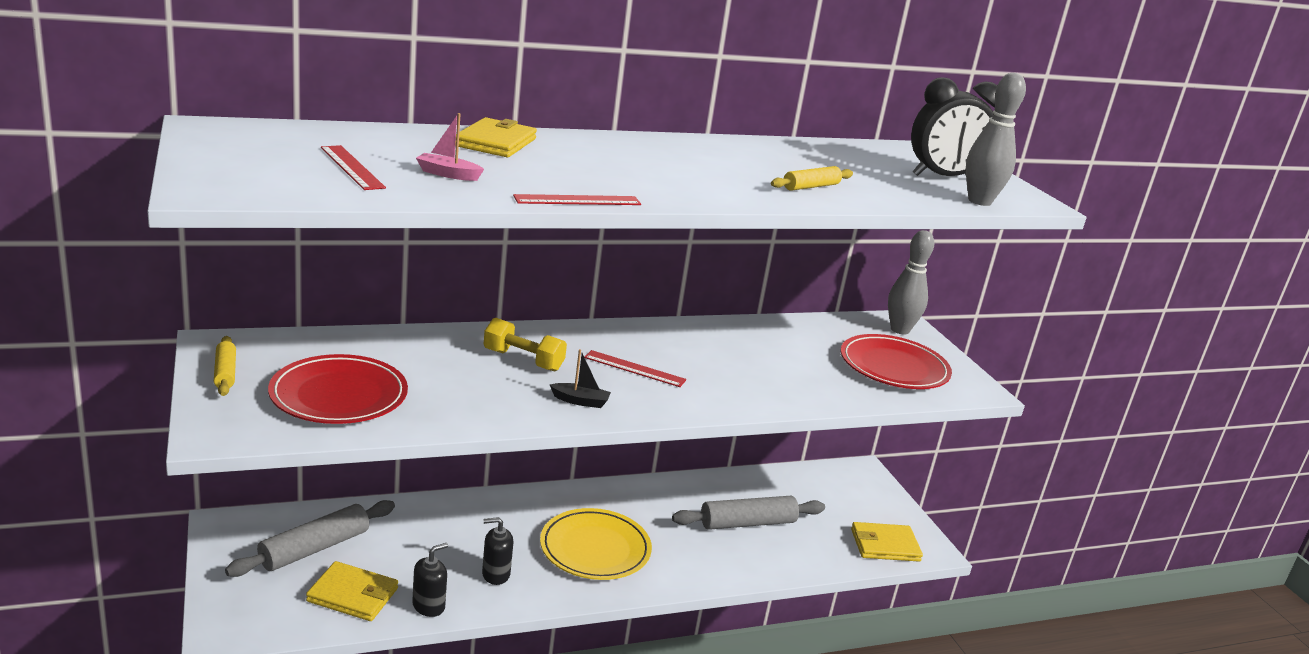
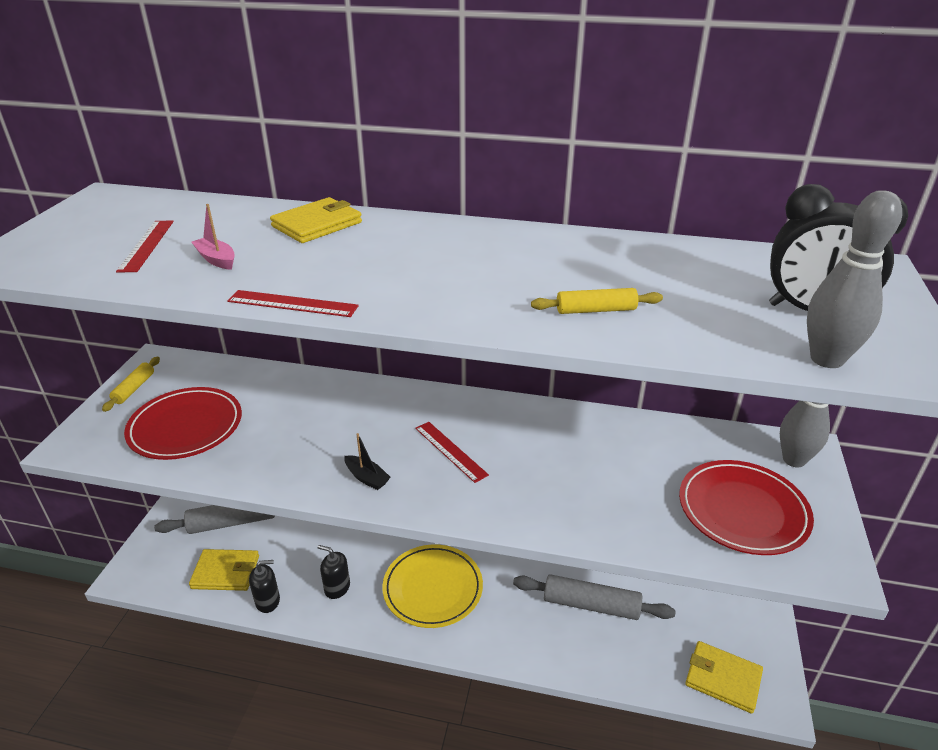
camera: 35 degrees right, 10 degrees up
(353, 595) = (226, 572): yellow wallet -> yellow wallet turned 45 degrees counterclockwise
(523, 360) = (359, 421): yellow dumbbell -> none

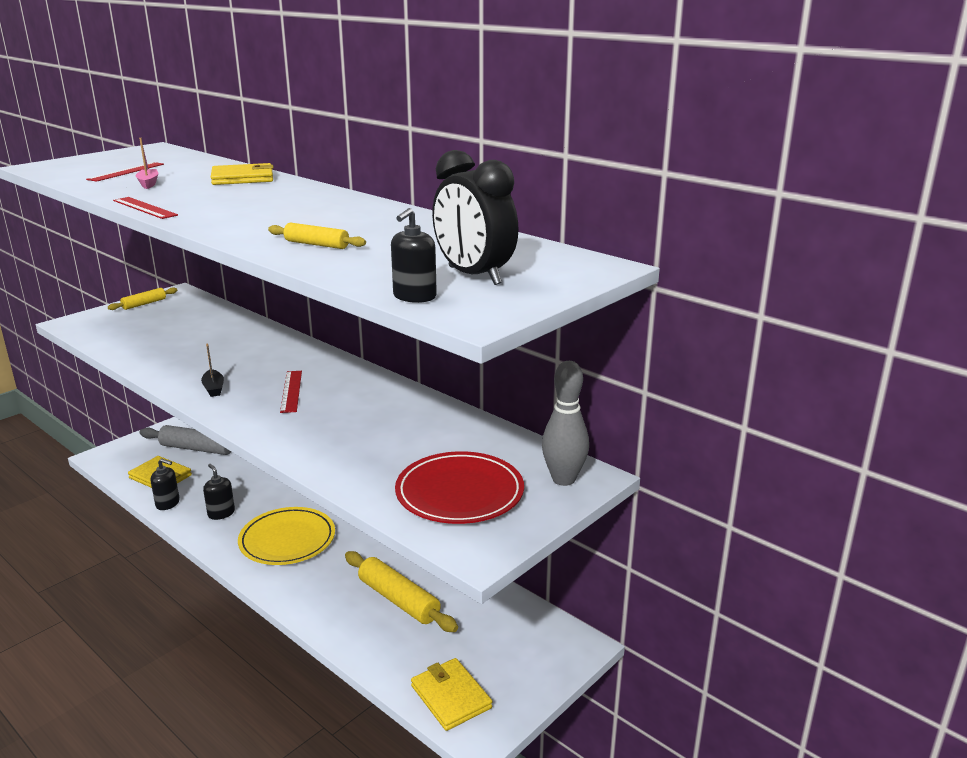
camera: 30 degrees right, 10 degrees down
(186, 427) = (145, 331): red plate -> none
(591, 605) = (398, 600): grey rolling pin -> yellow rolling pin
(826, 359) = (414, 296): grey bowling pin -> black soap dispenser

